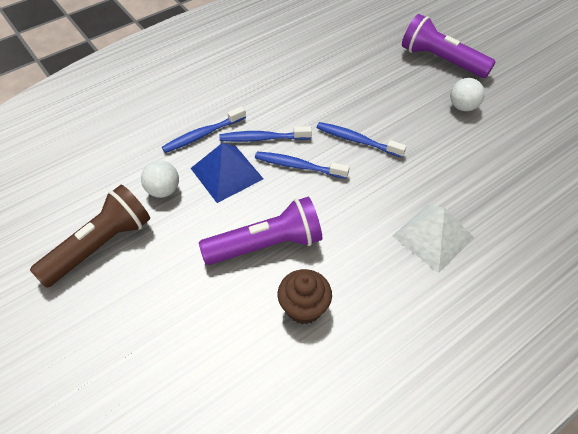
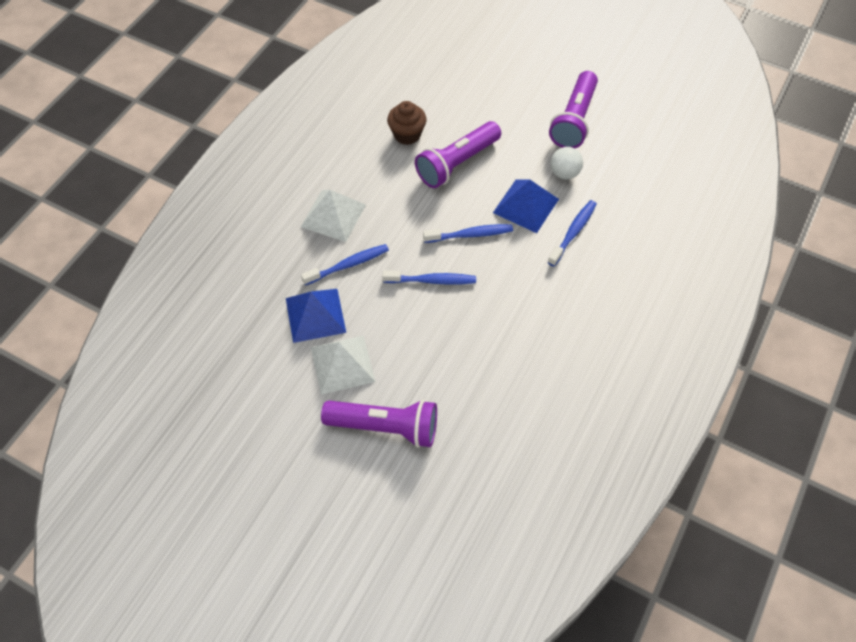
camera: 155 degrees right, 5 degrees up
(100, 246) = (574, 120): brown flashlight -> purple flashlight
(263, 138) = (518, 249): blue toothbrush -> blue toothbrush (348, 265)
(463, 106) = (342, 364): white ball -> white pyramid
(478, 149) = (315, 315): none -> blue pyramid

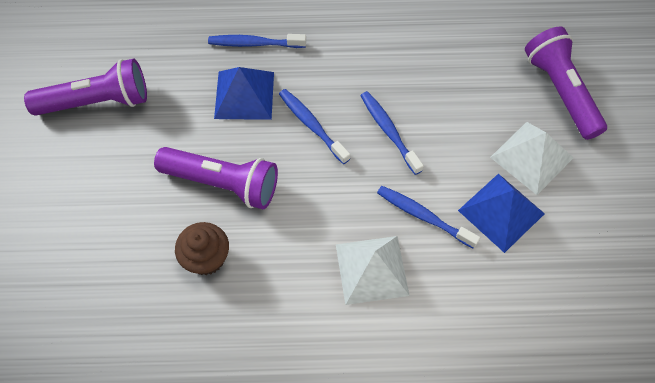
camera: 120 degrees left, 5 degrees up
(564, 173) = (180, 80): white ball -> none

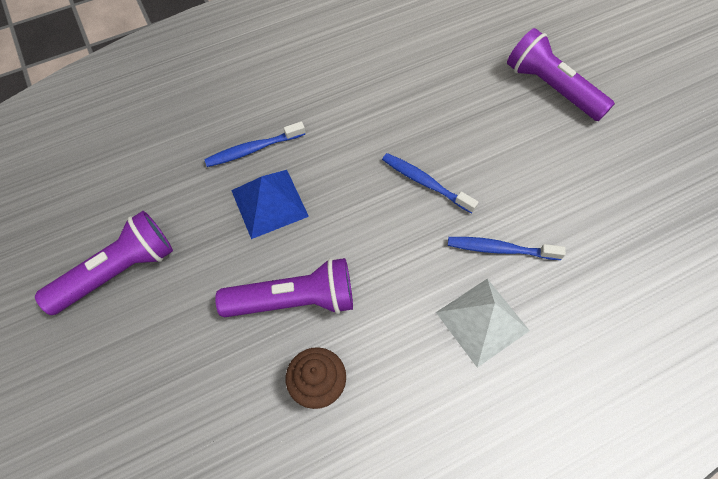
camera: 25 degrees left, 0 degrees up
(312, 125) = (351, 206): blue toothbrush -> none
(501, 212) = (564, 215): blue pyramid -> none
(531, 157) = (561, 155): white pyramid -> none

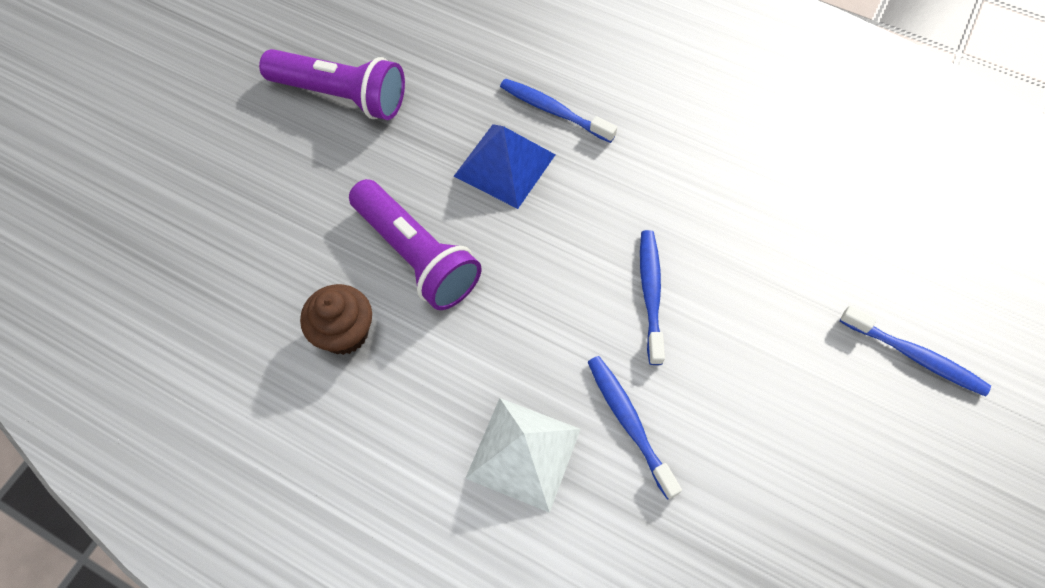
camera: 55 degrees right, 0 degrees up
(551, 88) = (915, 356): purple flashlight -> blue toothbrush

